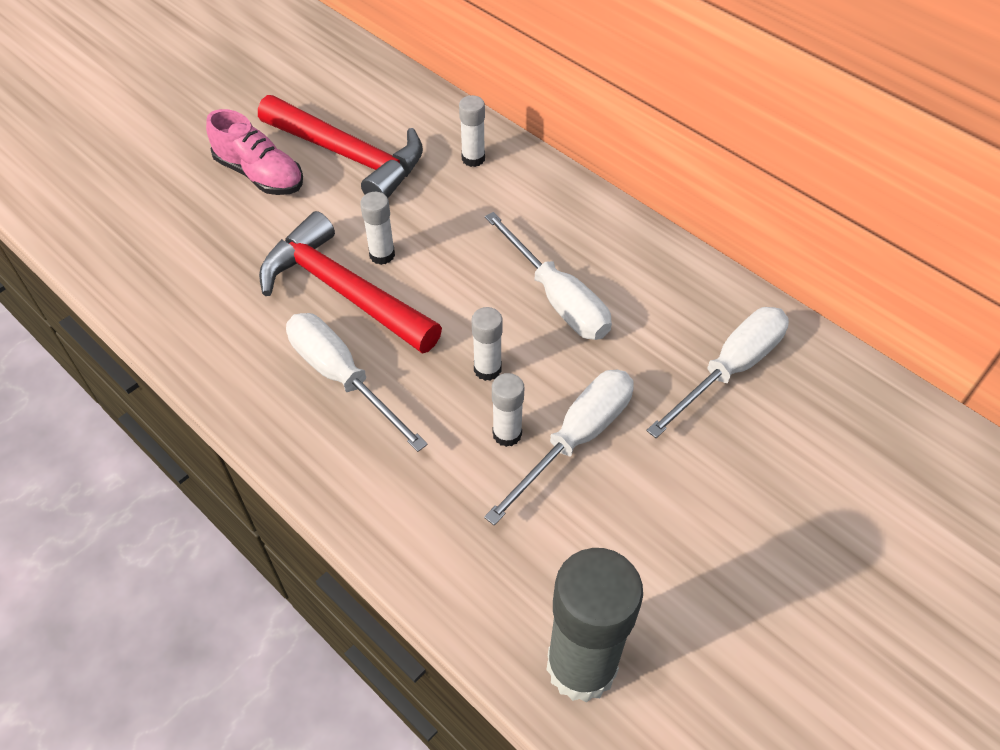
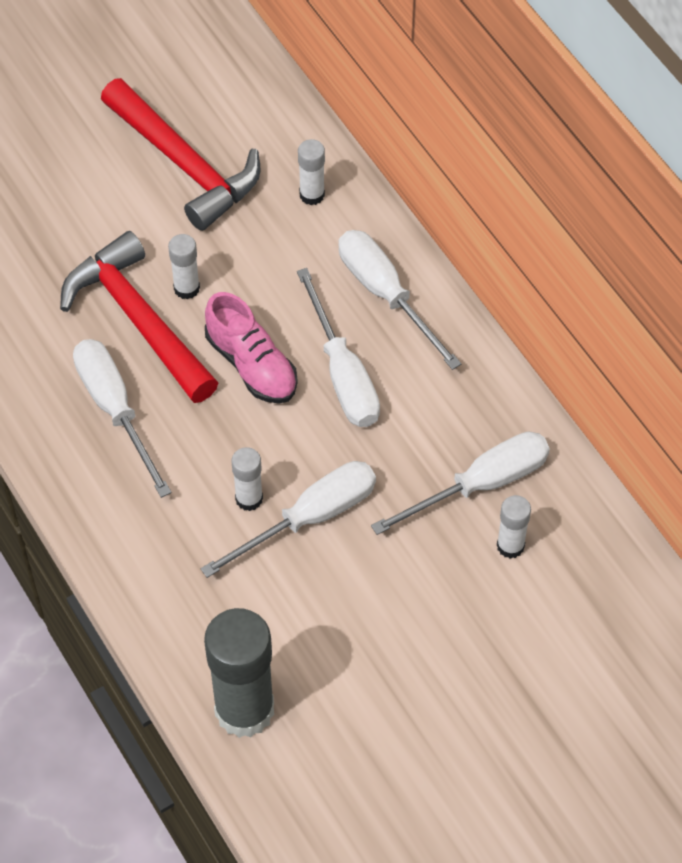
camera: 15 degrees right, 5 degrees up
(260, 174) = (89, 168): pink shoe -> pink shoe (251, 364)
(487, 369) = (251, 432): white glue stick -> white glue stick (510, 546)
(570, 224) = (386, 294): none -> white screwdriver

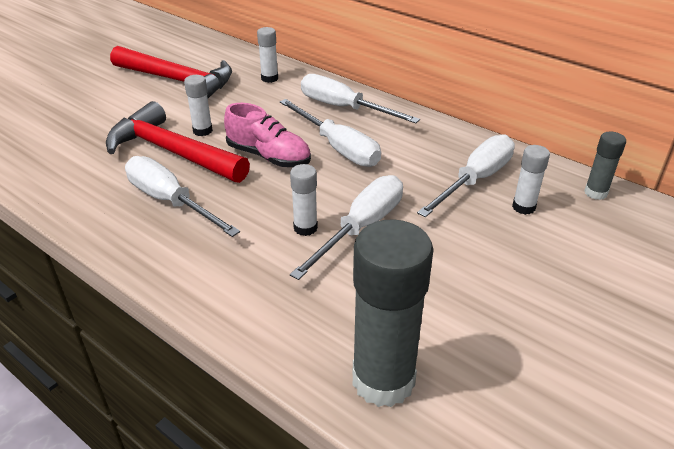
camera: 20 degrees left, 20 degrees down
(612, 551) = (595, 193): none -> grey glue stick

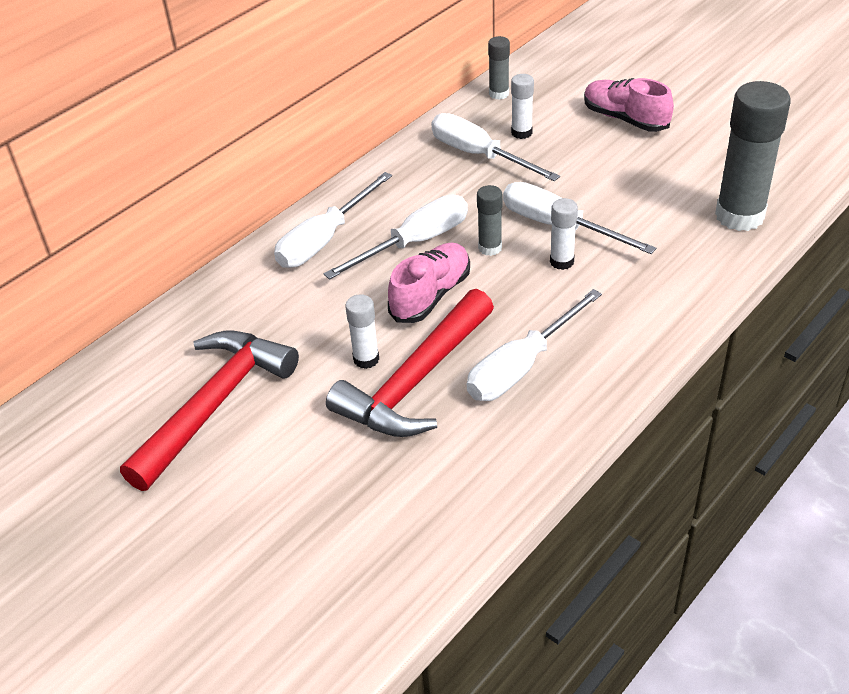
camera: 85 degrees left, 5 degrees up
(269, 78) = (229, 308): white glue stick -> none
(329, 186) = (490, 248): none -> grey glue stick
(579, 289) = (625, 119): none -> pink shoe

